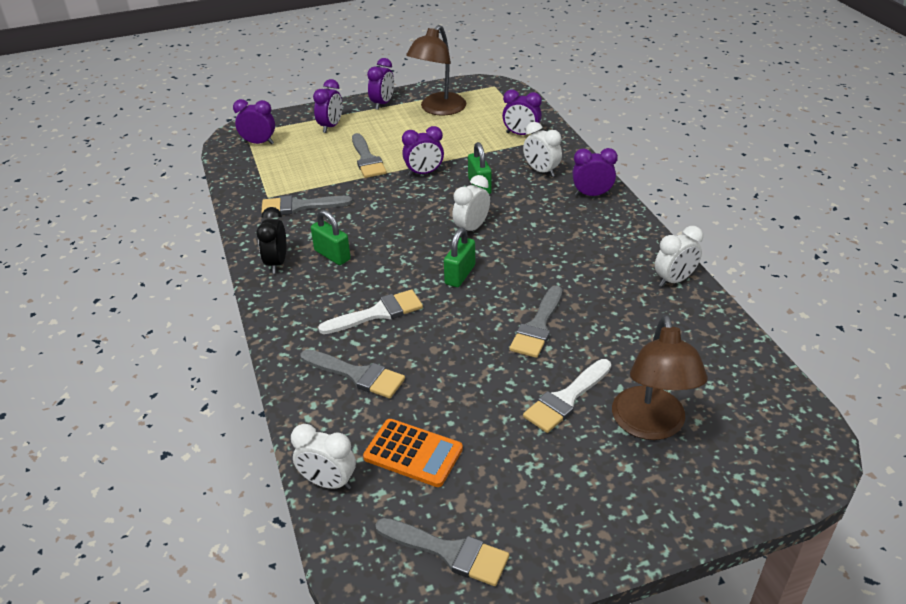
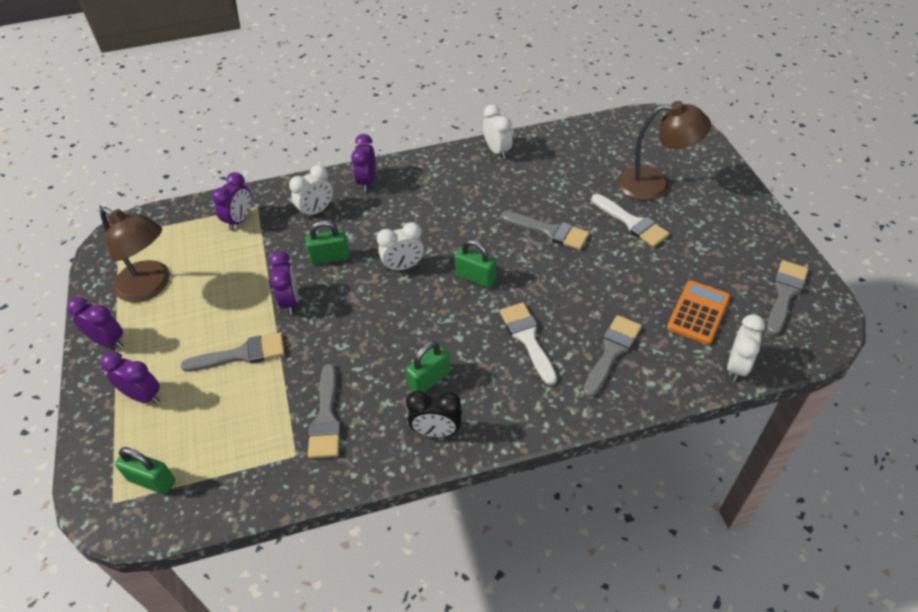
camera: 85 degrees left, 10 degrees up
(259, 143) = (152, 481): purple clock -> green padlock
(471, 228) = (403, 266): white clock -> white clock turned 60 degrees counterclockwise

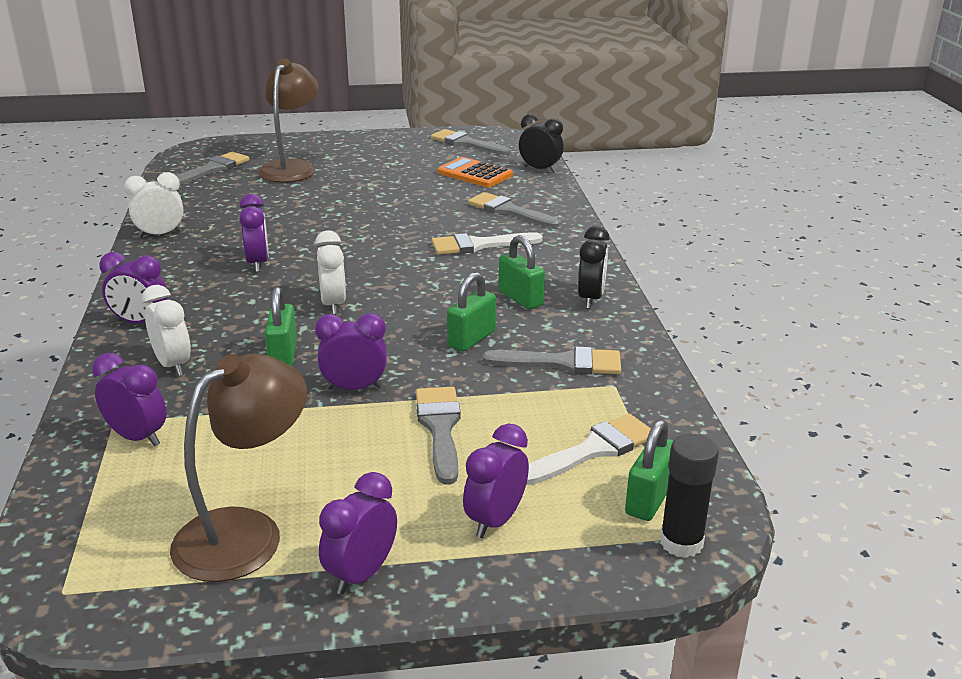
camera: 85 degrees left, 20 degrees down
(106, 500) = (681, 542): none -> black glue stick
(461, 211) = (258, 263): none -> purple clock
(475, 277) = (377, 264): green padlock -> green padlock (471, 339)
(549, 231) = (327, 220): grey brush -> grey brush (212, 169)
(631, 222) = (341, 183): white brush -> white brush (593, 450)
(736, 367) = (540, 169): white clock -> black clock

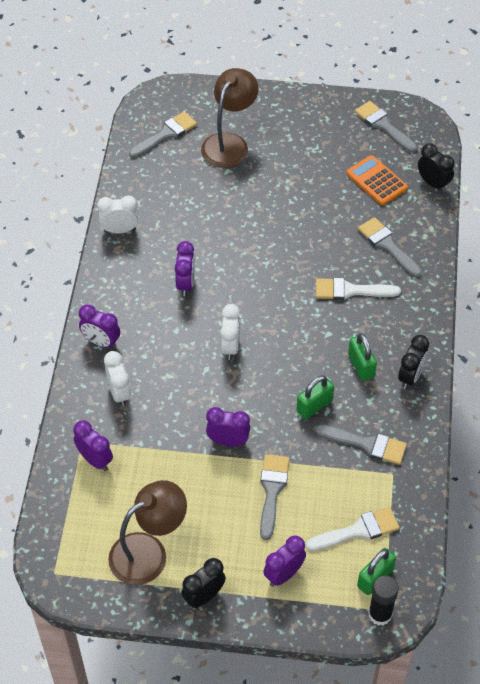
camera: 15 degrees right, 25 degrees up
(283, 355) = (189, 398): green padlock -> none
(361, 574) = (204, 596): purple clock -> black clock

